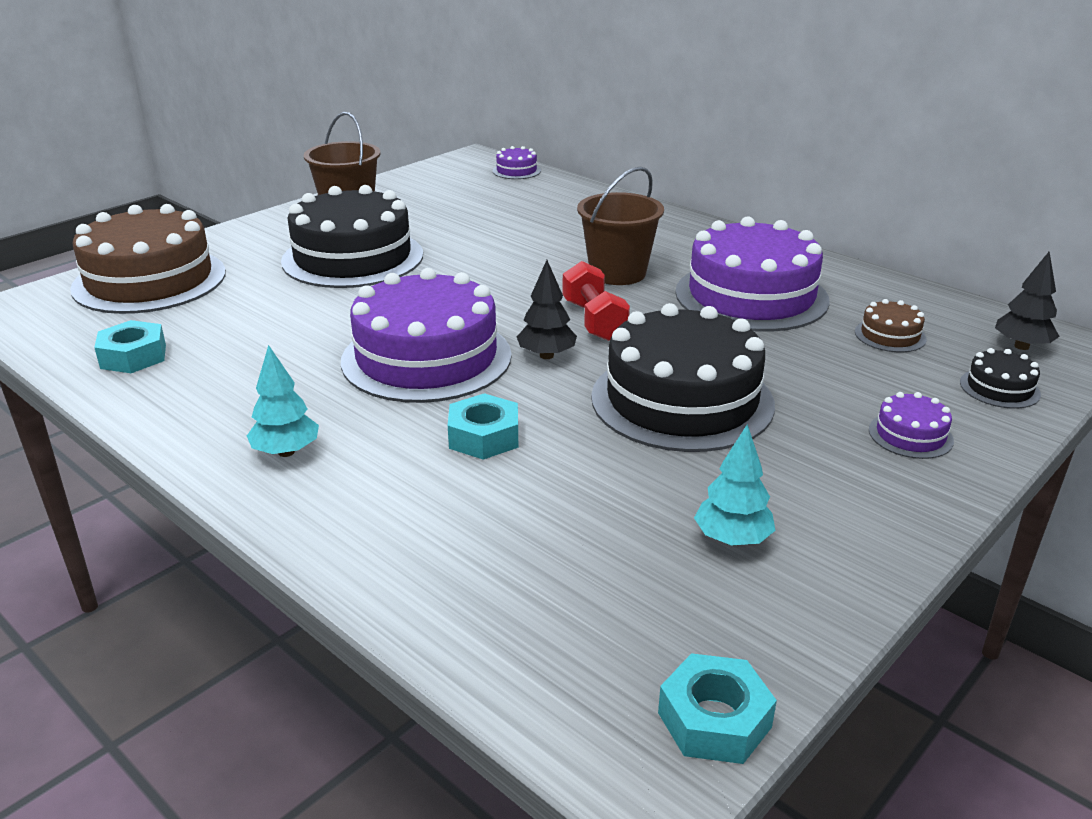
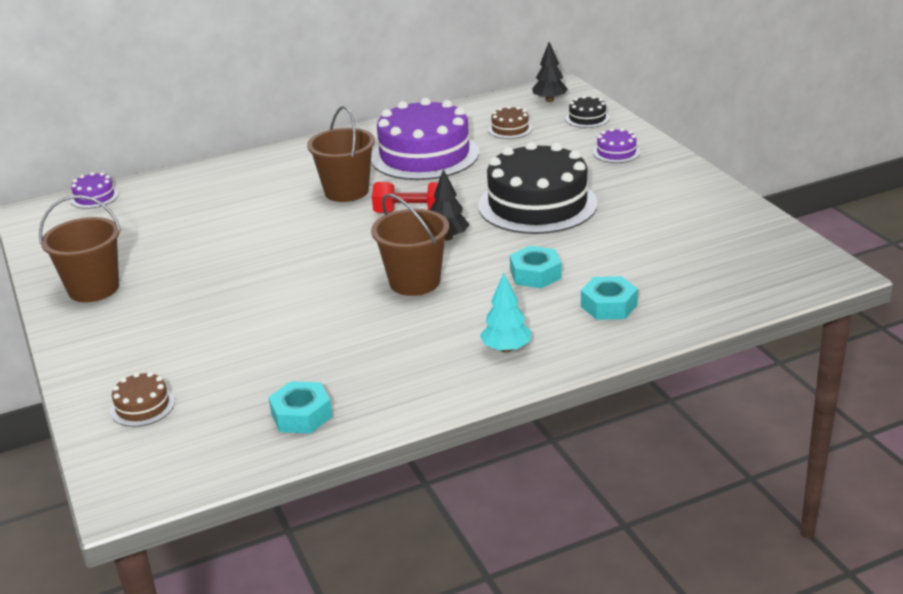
camera: 65 degrees left, 0 degrees up
(149, 280) = (142, 406): brown cake -> brown cake, size x0.42
(352, 258) = (203, 296): black cake -> none
(426, 358) = (414, 282): purple cake -> brown bucket
(714, 720) = (805, 252): turquoise nut -> turquoise nut (609, 305)
(732, 539) = (680, 219): turquoise tree -> none

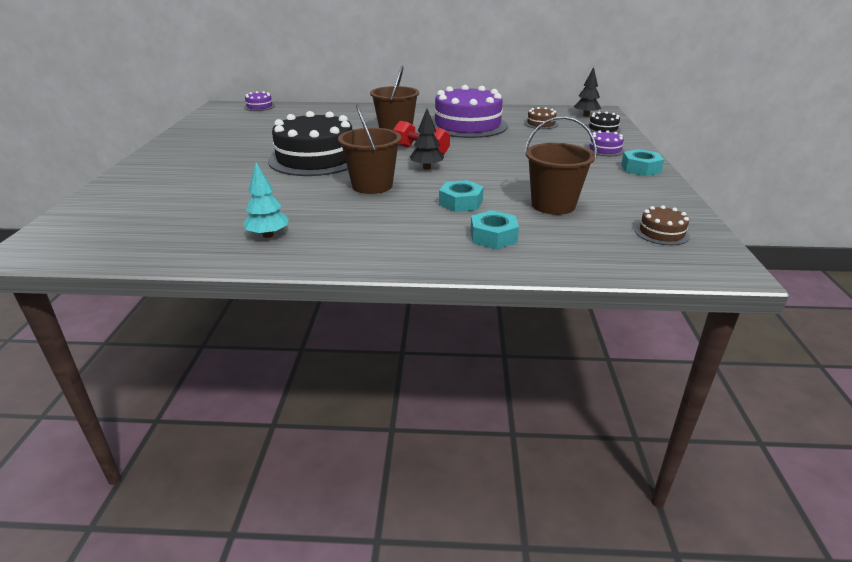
camera: 25 degrees right, 0 degrees up
(93, 289) = (193, 143): brown bucket -> brown bucket (553, 205)
(142, 406) = (119, 205): brown cake -> brown cake (661, 233)
(301, 415) = (192, 239): turquoise nut -> turquoise nut (640, 168)
(506, 349) = (380, 242): turquoise tree -> turquoise tree (268, 235)
(537, 204) = (512, 164): black cake -> black cake (315, 158)

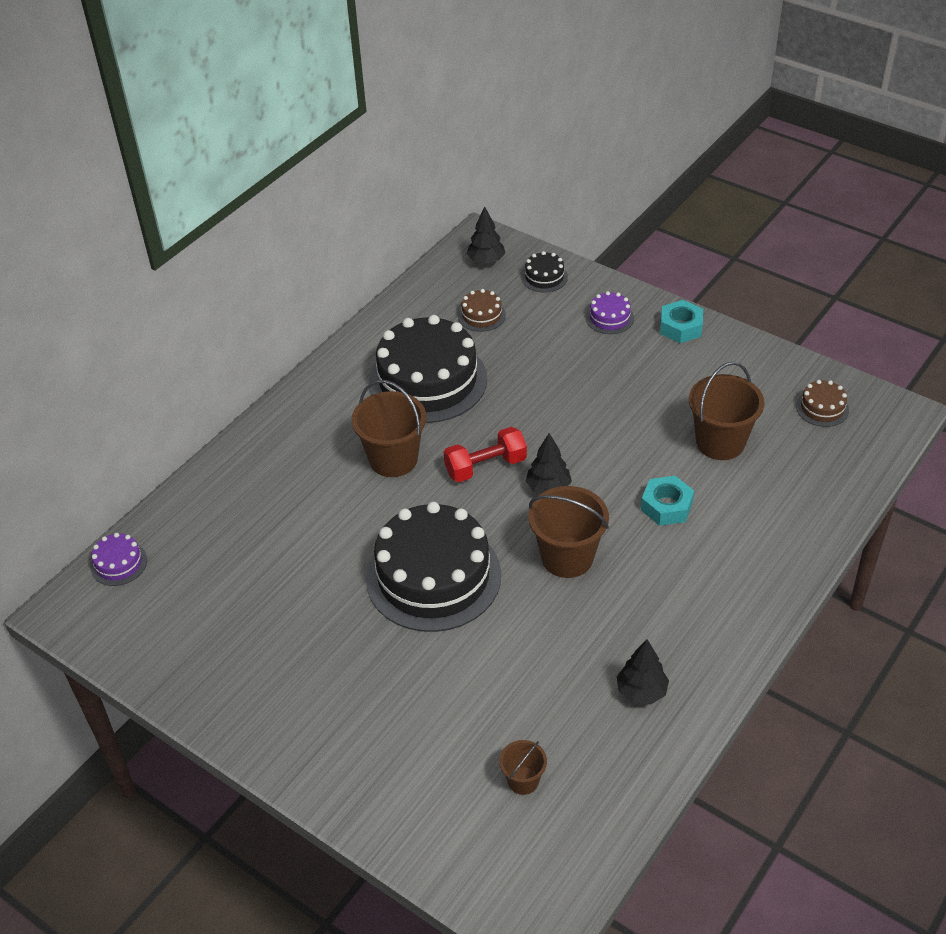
camera: 55 degrees left, 15 degrees up
(159, 217) = (523, 780): none -> brown bucket
(268, 235) = (641, 691): turquoise tree -> black tree
(467, 125) = (428, 380): purple cake -> black cake
(493, 237) = (758, 521): turquoise nut -> none

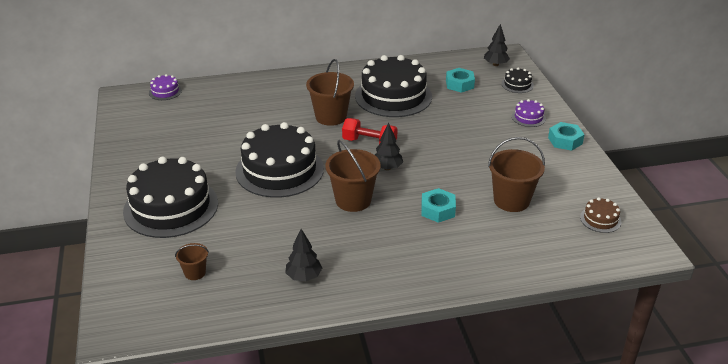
camera: 40 degrees right, 10 degrees down
(374, 721) = (171, 207): none -> black cake
(481, 315) = (459, 84): brown cake -> turquoise nut

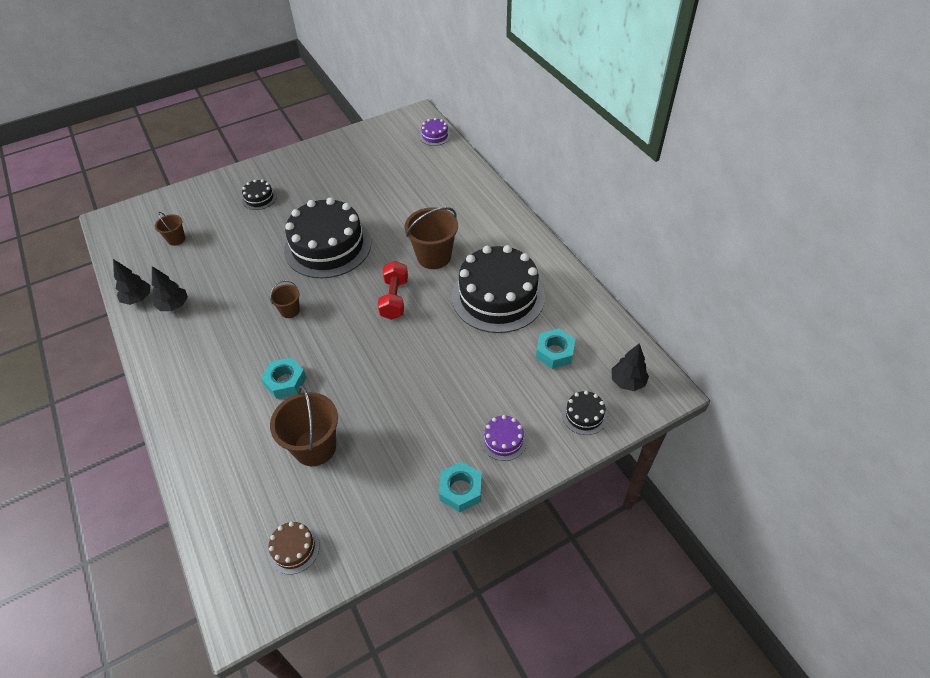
camera: 75 degrees right, 15 degrees up
(171, 207) = (259, 198): black cake -> black cake, size x0.42
(353, 200) = (290, 311): brown bucket -> brown bucket, size x0.53
(387, 168) = (352, 324): black tree -> black tree (138, 298)

